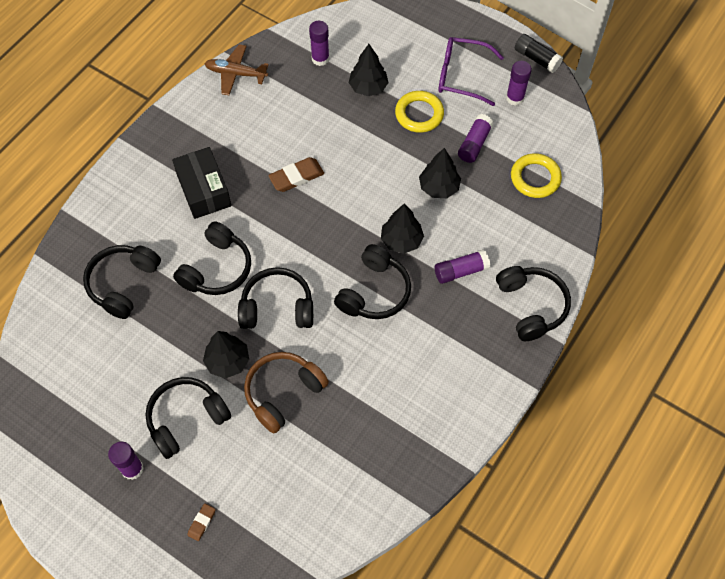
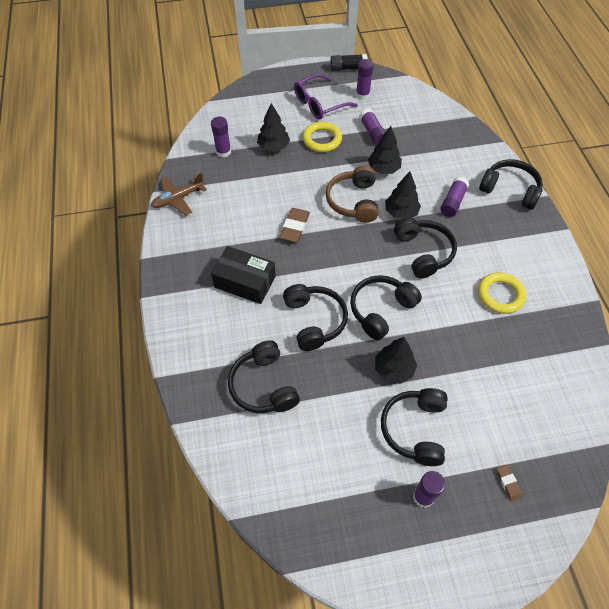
camera: 45 degrees left, 5 degrees down
(283, 393) = (449, 356): brown headphones -> brown headphones (353, 201)
(535, 178) = (426, 126): yellow ring -> yellow ring (500, 295)

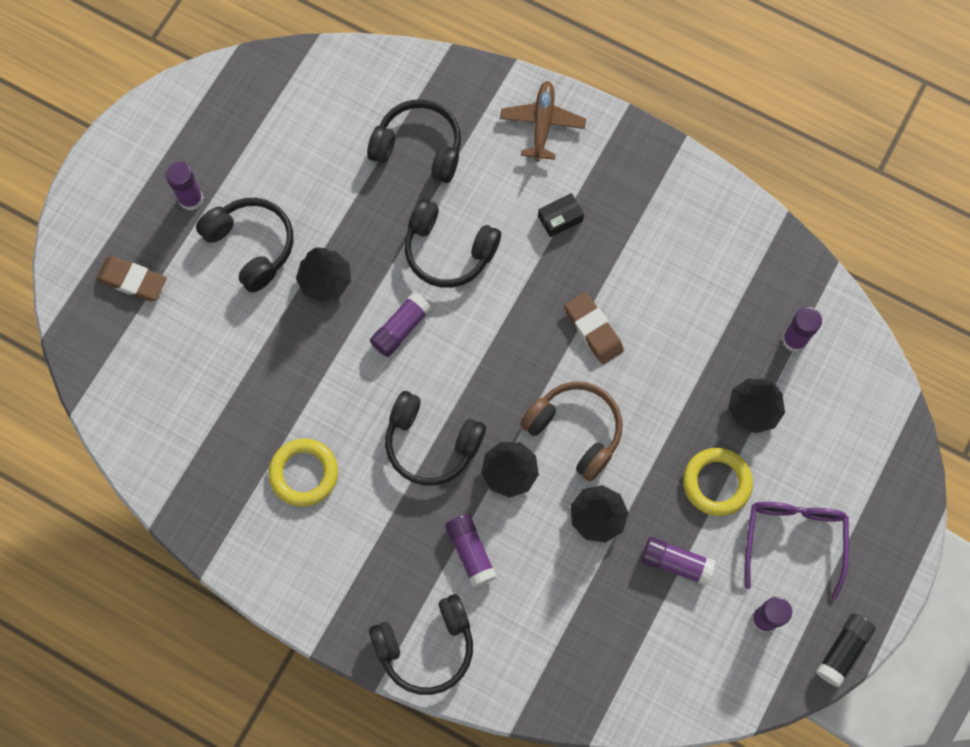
camera: 130 degrees right, 15 degrees up
(178, 199) = (751, 231): brown plane -> brown plane (542, 124)
(245, 282) = (560, 218): black box -> black box, size x0.51
(381, 310) = (401, 328): black headphones -> purple glue stick
(508, 483) = (132, 280): brown eraser -> brown eraser, size x1.80

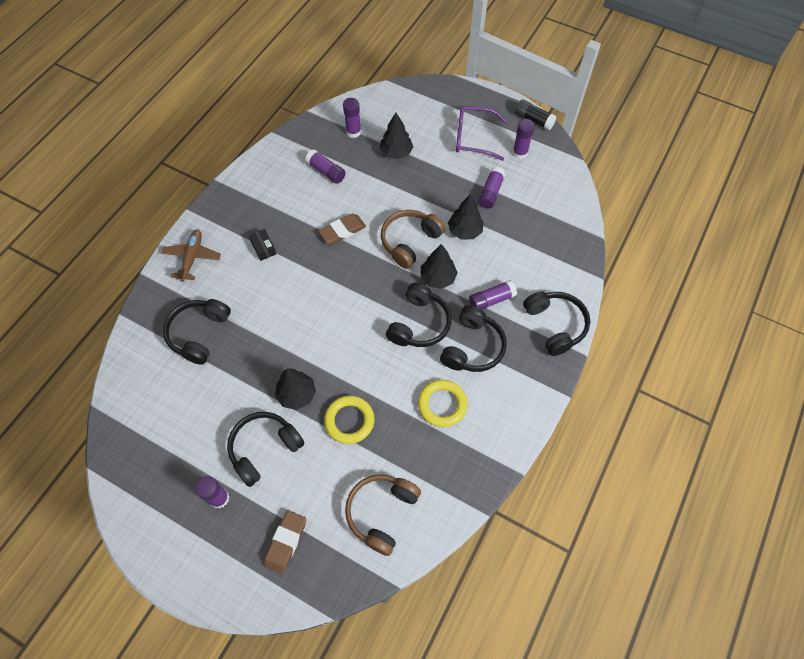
camera: 90 degrees left, 10 degrees down
(160, 393) = (381, 512): none -> brown headphones
(401, 328) = (336, 343): purple glue stick -> purple glue stick (326, 172)
(448, 251) = (280, 314): black headphones -> black headphones (473, 347)
(542, 124) = (192, 257): brown plane -> brown plane turned 90 degrees clockwise
(716, 483) = (441, 171): yellow ring -> yellow ring (349, 421)

